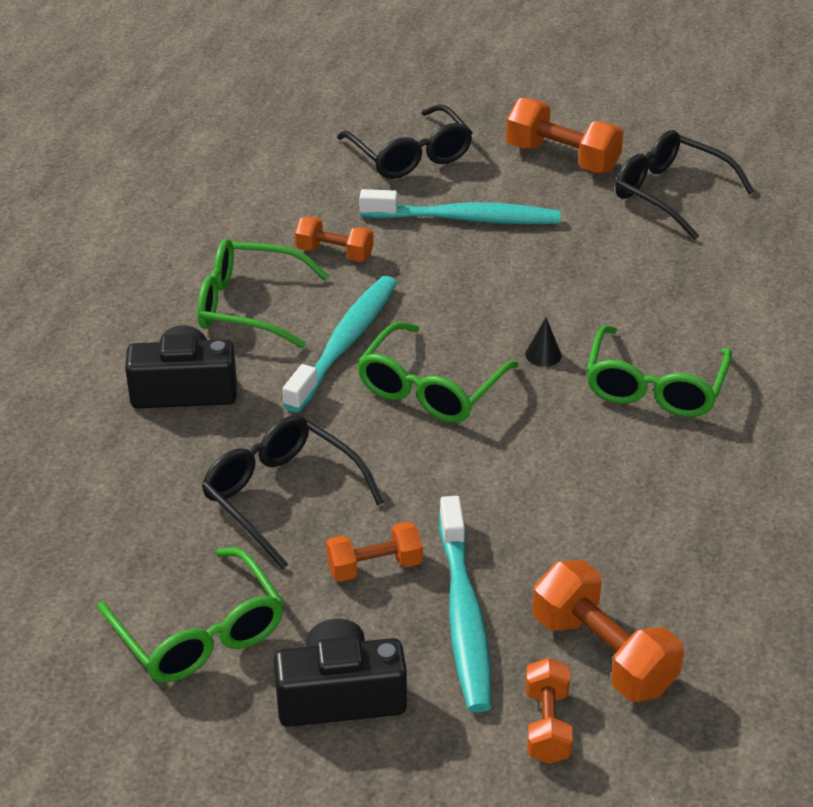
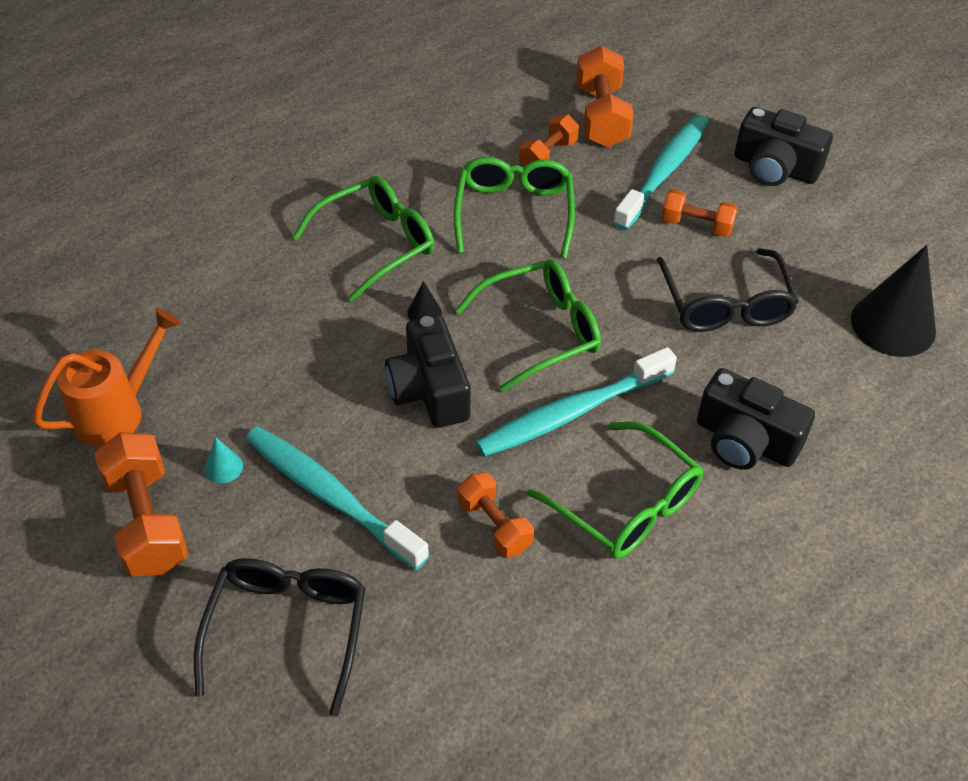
camera: 145 degrees left, 10 degrees up
(97, 561) = (893, 324): none -> black cone
(200, 633) = (843, 242): green glasses -> green glasses (514, 213)
(472, 305) = (429, 390): none -> black camera
(547, 725) = (667, 102): orange dumbbell -> orange dumbbell (548, 155)
(555, 200) = (223, 467): none -> turquoise cone
(670, 193) = (117, 411): black glasses -> orange watering can

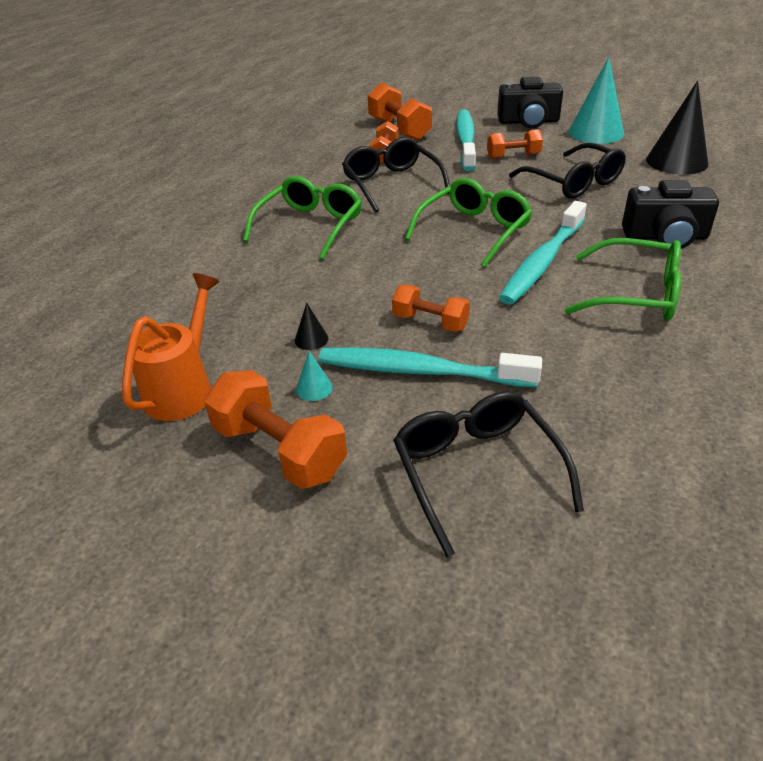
camera: 25 degrees left, 10 degrees down
(424, 312) = (382, 248): black cone -> black cone (311, 339)
(429, 390) = (431, 285): black camera -> none
(494, 526) = (562, 340): orange dumbbell -> orange dumbbell (430, 322)
(514, 213) = (391, 184): green glasses -> black glasses
(842, 226) = (596, 132): none -> turquoise cone

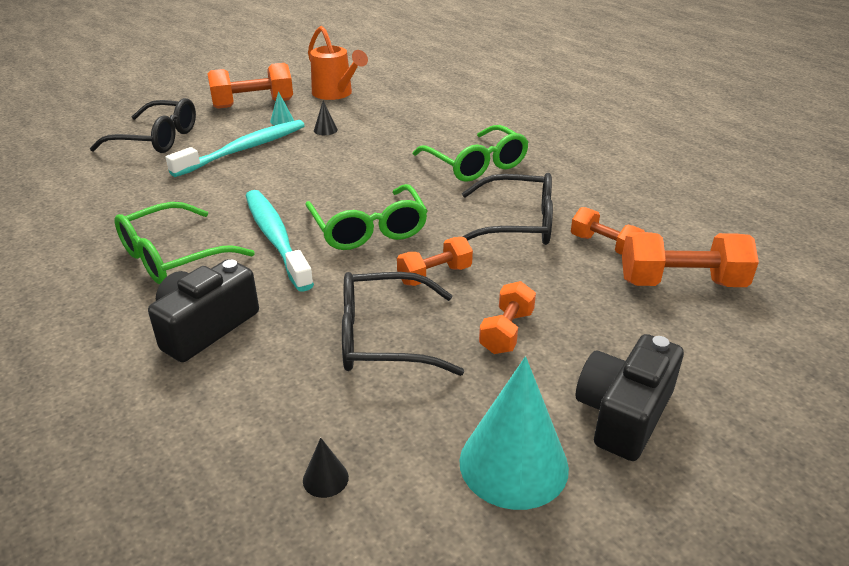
camera: 120 degrees right, 5 degrees down
(430, 322) = (281, 167): orange dumbbell -> orange dumbbell (434, 275)
(465, 140) = (595, 318): turquoise toothbrush -> none
(676, 161) = (325, 478): black cone -> black cone, size x0.41

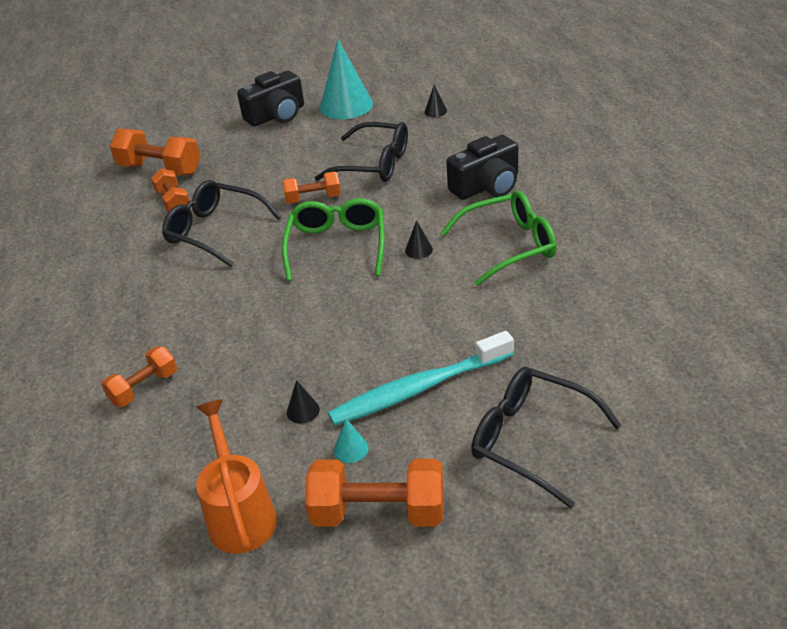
camera: 155 degrees left, 5 degrees up
(276, 238) = (418, 250): turquoise toothbrush -> black cone
(476, 165) = (182, 308): green glasses -> none
(506, 332) = (298, 157): orange dumbbell -> orange dumbbell (144, 388)

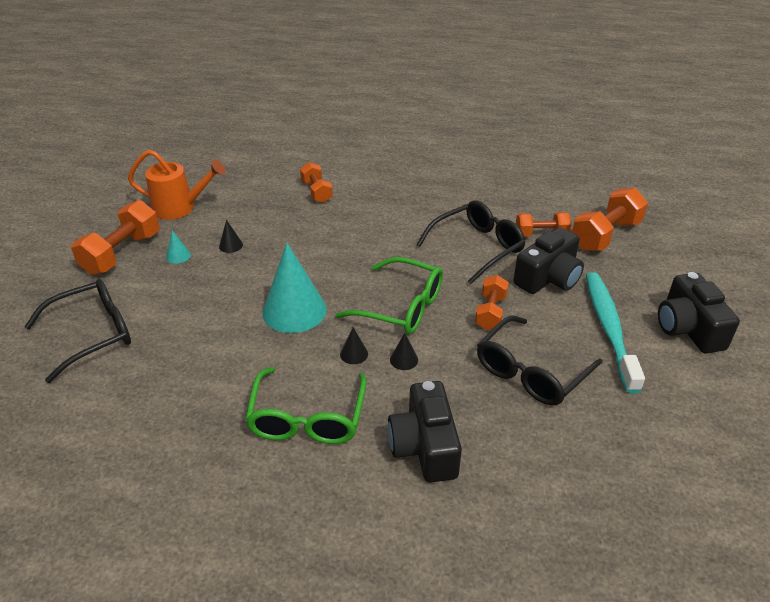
camera: 110 degrees right, 0 degrees up
(245, 183) = (548, 278): none -> black camera
(346, 105) = (690, 390): turquoise cone -> turquoise cone (294, 310)
(418, 389) = (194, 299): turquoise toothbrush -> turquoise toothbrush (609, 328)
(435, 111) = (637, 471): black cone -> black cone (404, 359)

